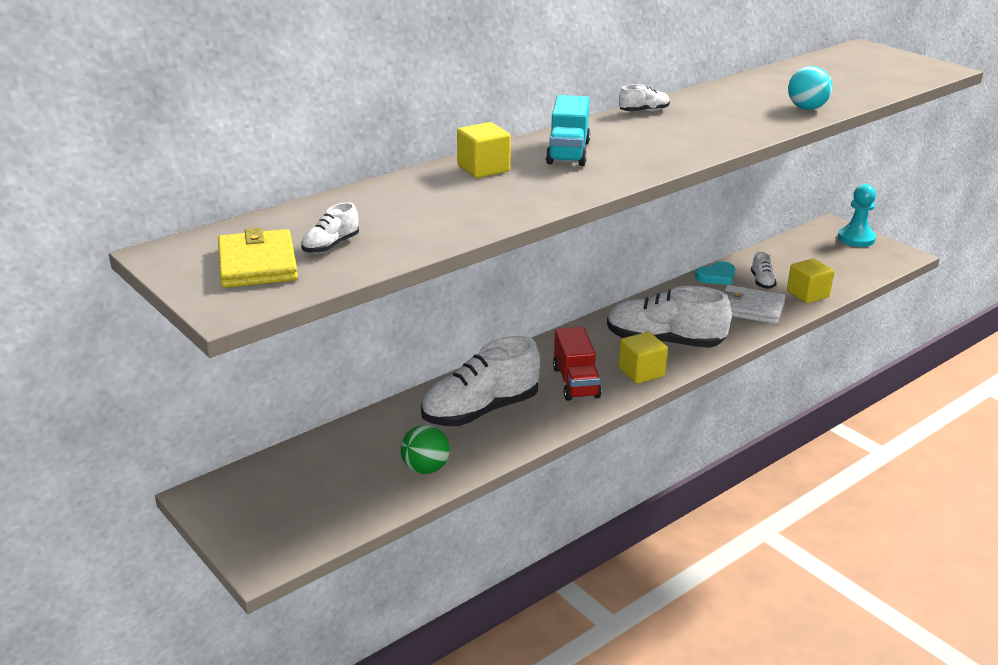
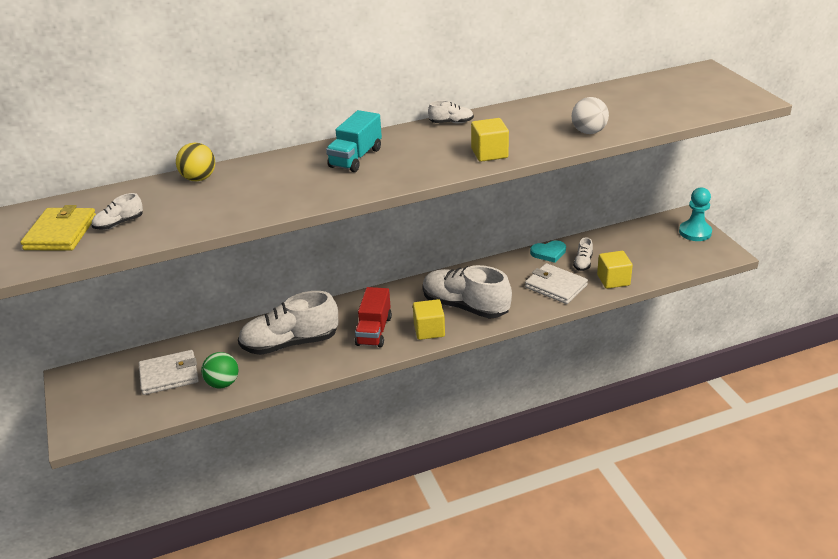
camera: 20 degrees right, 5 degrees up
(344, 471) = (169, 375): none -> white wallet
(389, 190) = (199, 178): none -> yellow ball
(483, 168) = (281, 166): yellow cube -> yellow cube (489, 153)
(806, 108) = (588, 132): turquoise ball -> white ball

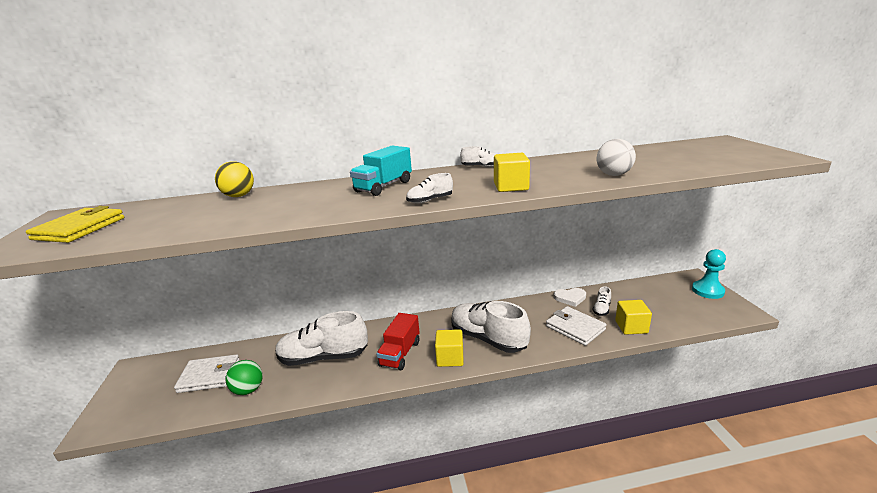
camera: 10 degrees right, 10 degrees down
(119, 223) = (135, 224): white shoe -> white shoe (430, 200)
(548, 253) = (570, 298): turquoise heart -> white heart

